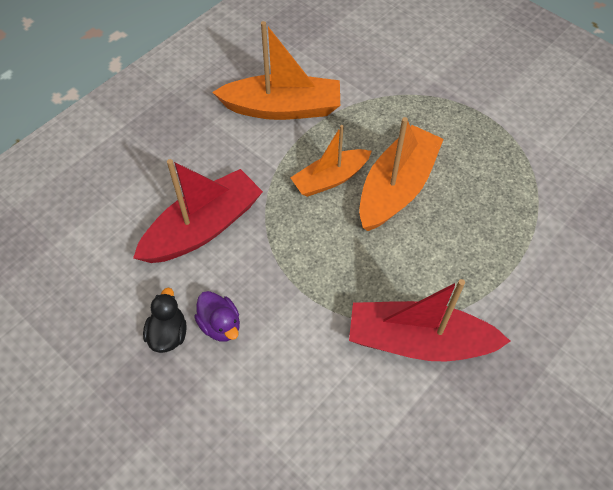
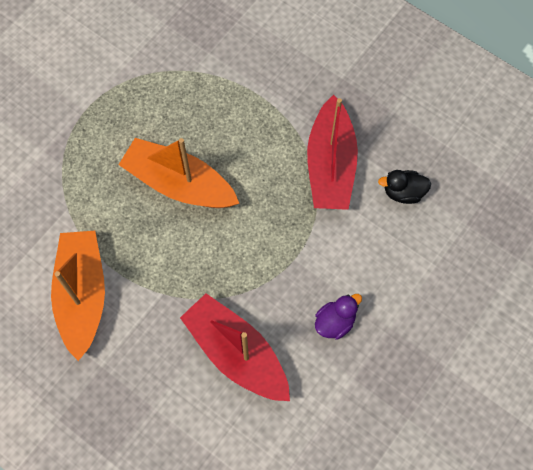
camera: 95 degrees left, 10 degrees up
(168, 334) = (348, 365): black duck -> black duck (403, 192)
(330, 179) = (172, 242): orange boat -> none

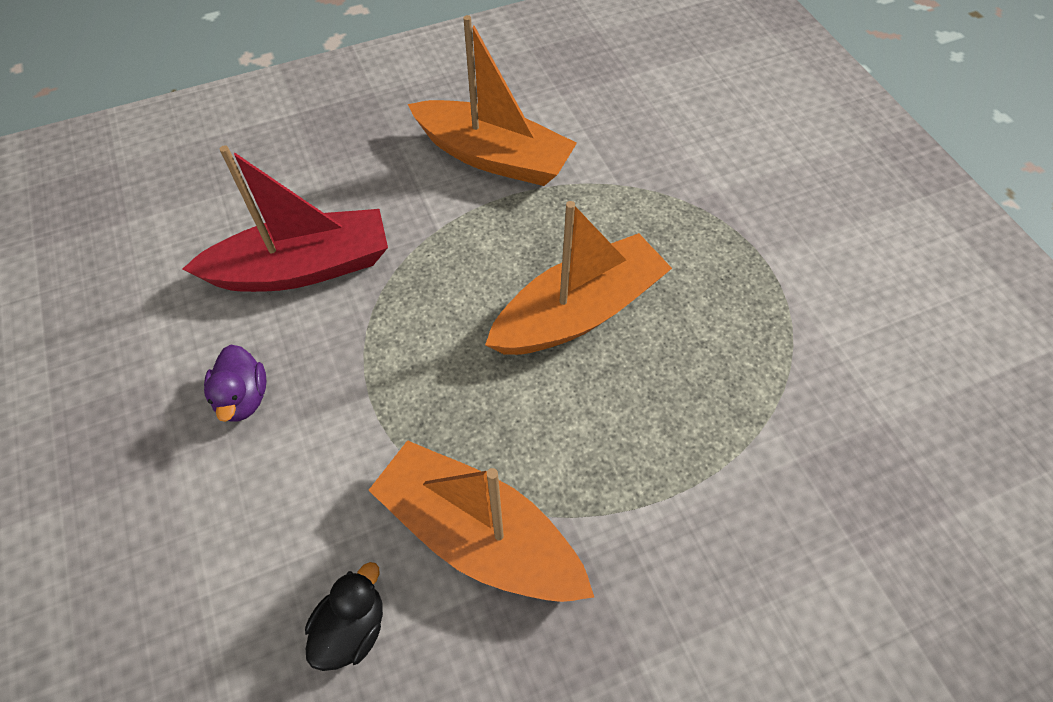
camera: 120 degrees right, 10 degrees down
(330, 165) = (479, 534): red boat -> orange boat

